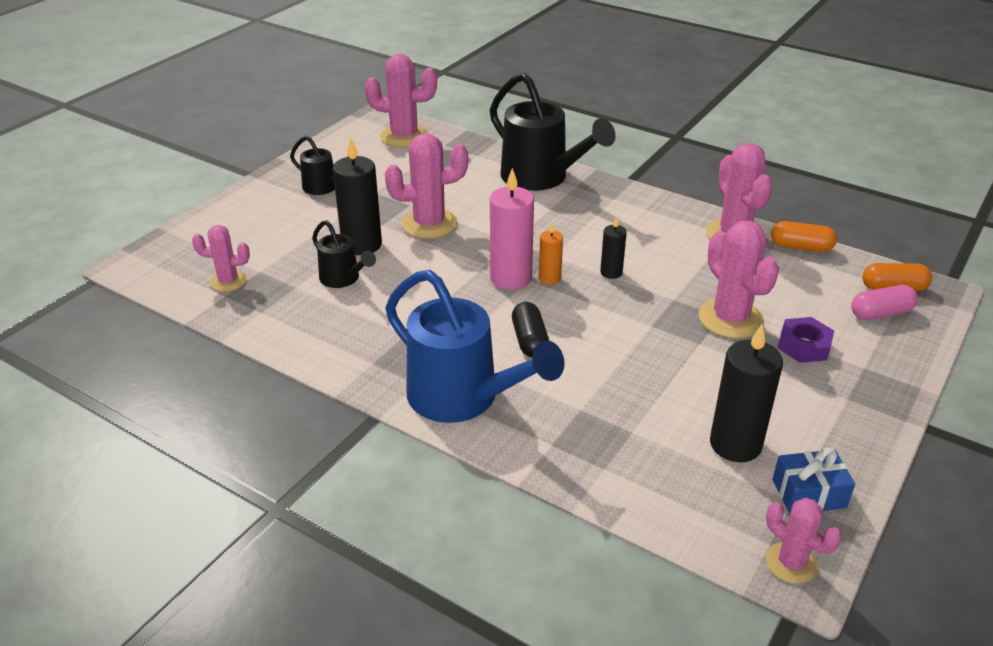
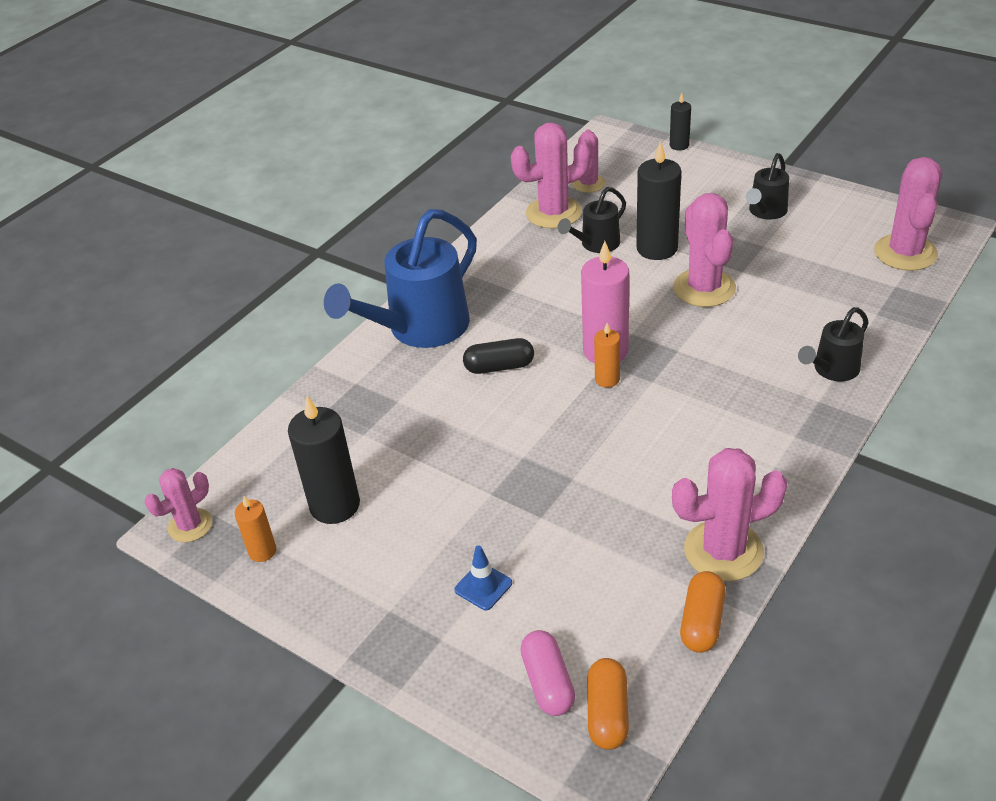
camera: 95 degrees right, 5 degrees up
(541, 178) = (832, 370): black watering can -> black watering can, size x0.52
(611, 272) = (622, 428): black candle -> black candle (679, 145)
(730, 319) = (535, 525): pink cactus -> pink cactus (553, 213)
(804, 345) = (483, 586): purple nut -> blue traffic cone
(809, 494) = (262, 551): blue gift -> orange candle

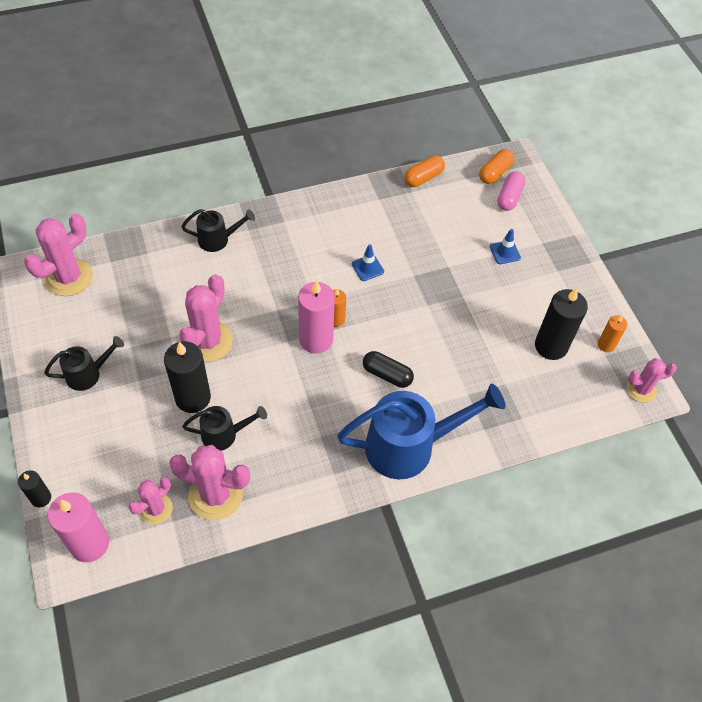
camera: 150 degrees left, 15 degrees up
(609, 148) = (89, 544): none -> pink candle
(635, 450) = (367, 268): none -> blue traffic cone
(723, 551) = (382, 196): pink cactus -> none

